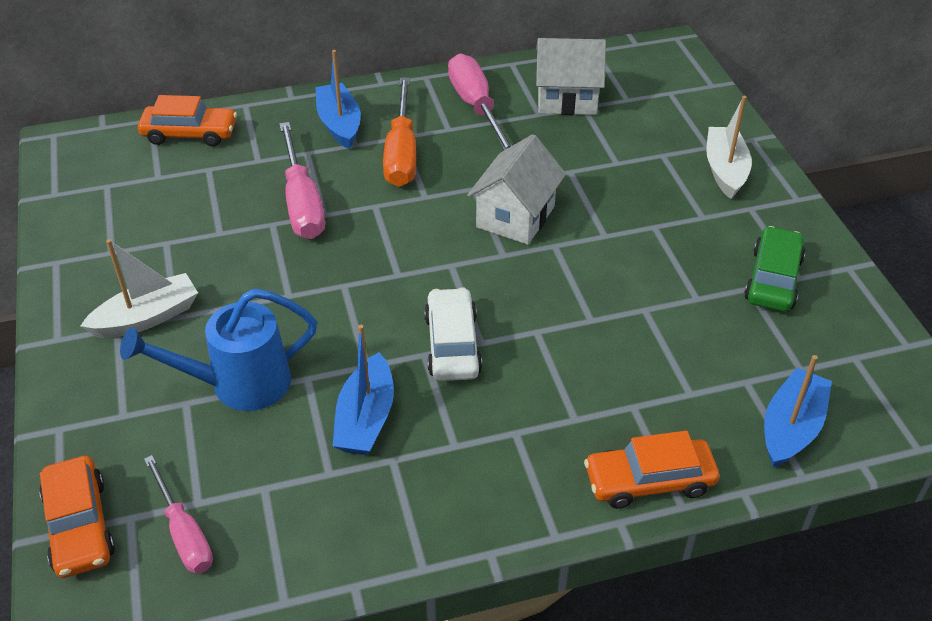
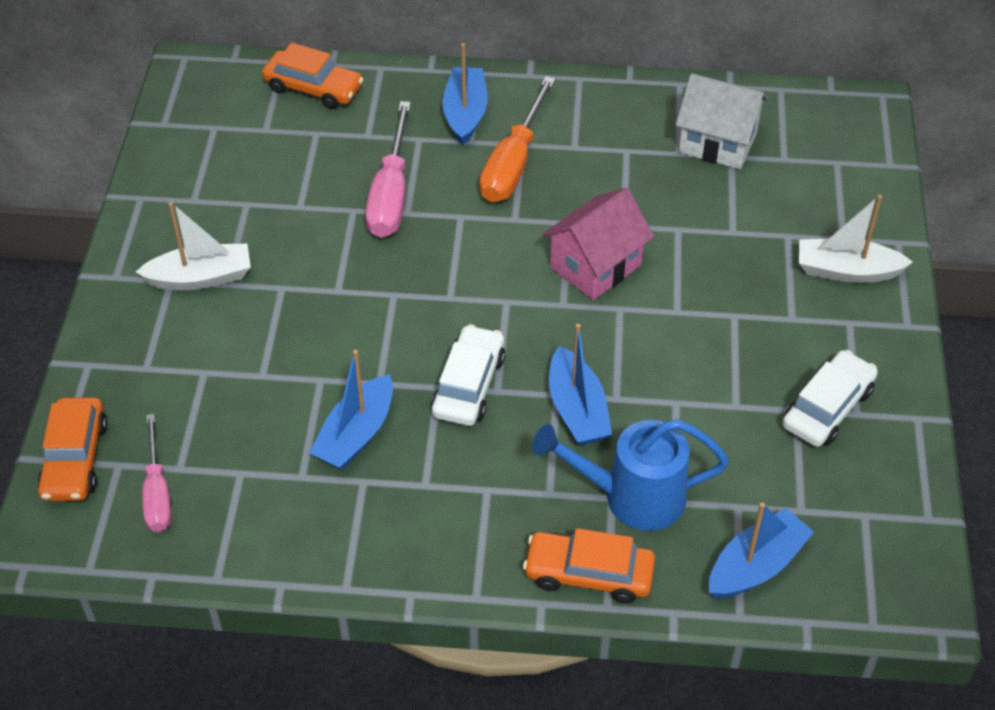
camera: 20 degrees right, 5 degrees up
(239, 384) = (257, 368): blue watering can -> blue watering can (632, 497)
(476, 107) = (616, 128): pink screwdriver -> none
(515, 217) = (595, 266): white house -> pink house
(562, 339) = (577, 409): none -> blue boat
(725, 170) = (846, 271): white boat -> white boat turned 105 degrees counterclockwise
(773, 279) = (827, 408): green car -> white car

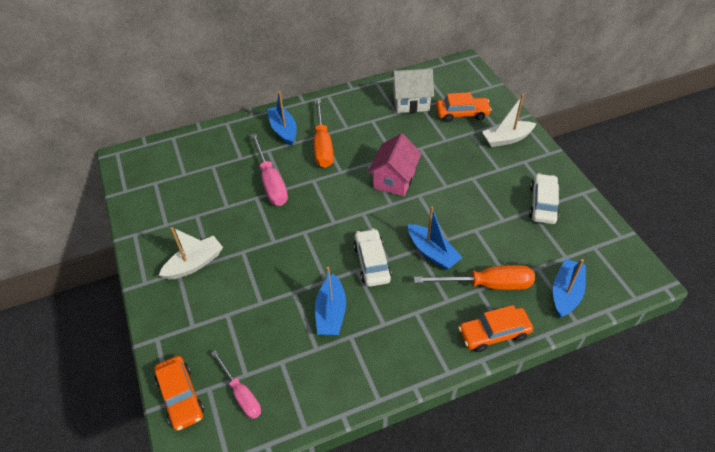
camera: 25 degrees left, 0 degrees up
(313, 88) = (197, 144): orange car -> orange car (462, 114)
(632, 497) = (487, 284): blue watering can -> orange screwdriver

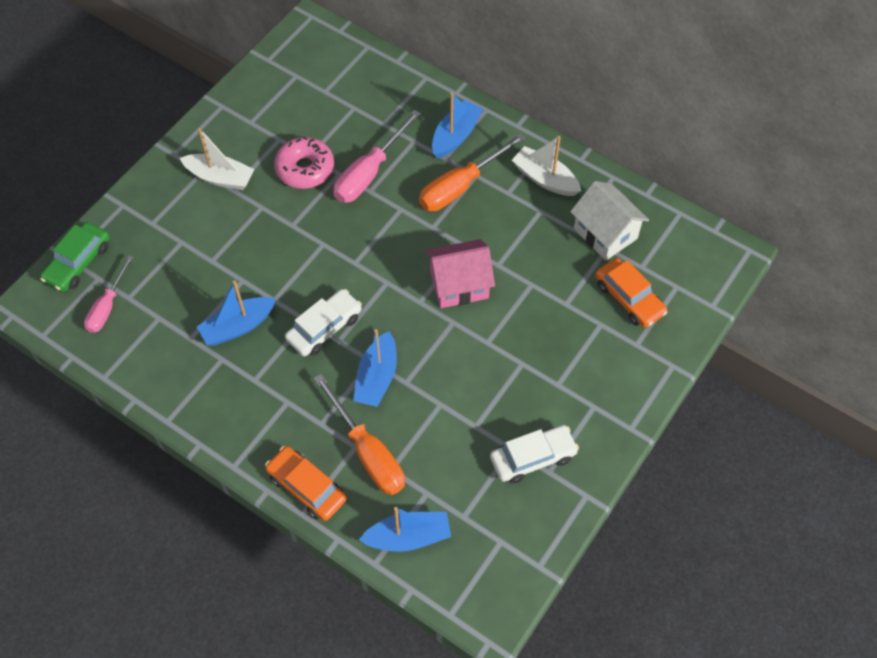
camera: 55 degrees right, 10 degrees up
(180, 396) = (78, 262): orange car -> green car
(235, 213) = (305, 169): none -> pink donut
(506, 139) = (620, 369): white boat -> white boat (545, 179)

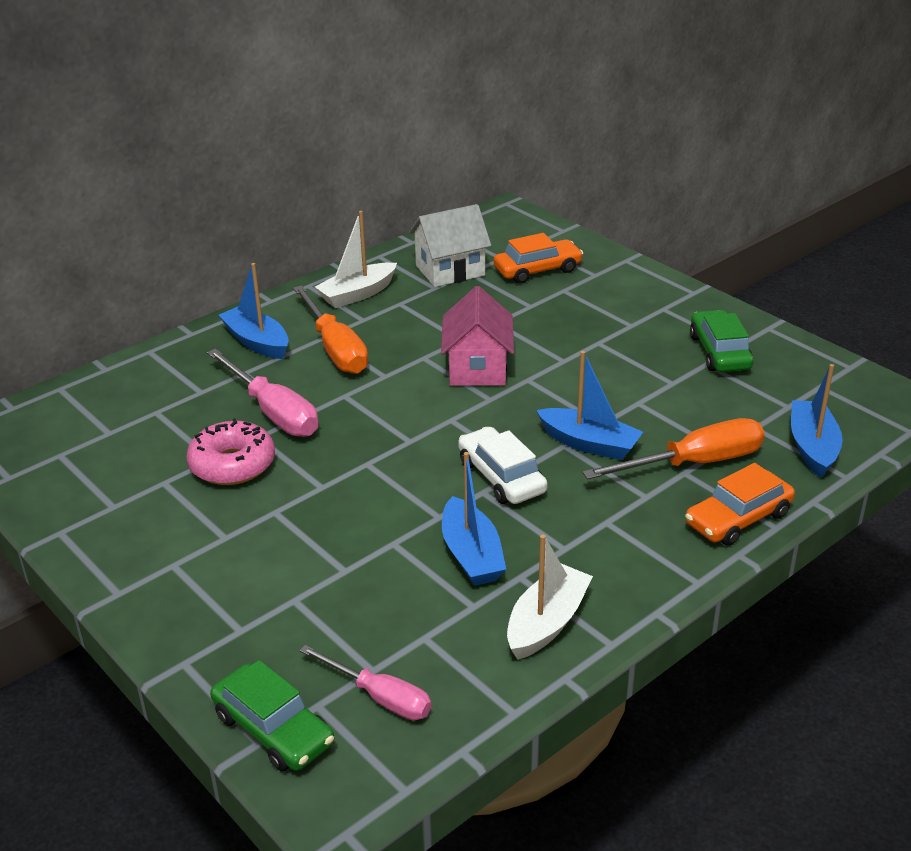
camera: 75 degrees left, 25 degrees down
(220, 178) = (197, 546): white boat -> white boat (547, 623)
(533, 458) = (719, 352): white car -> green car

